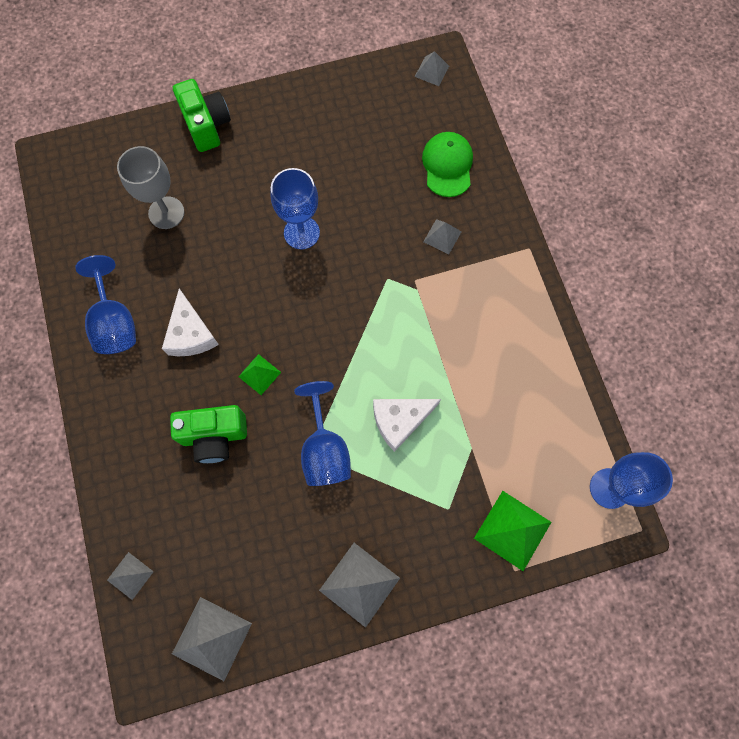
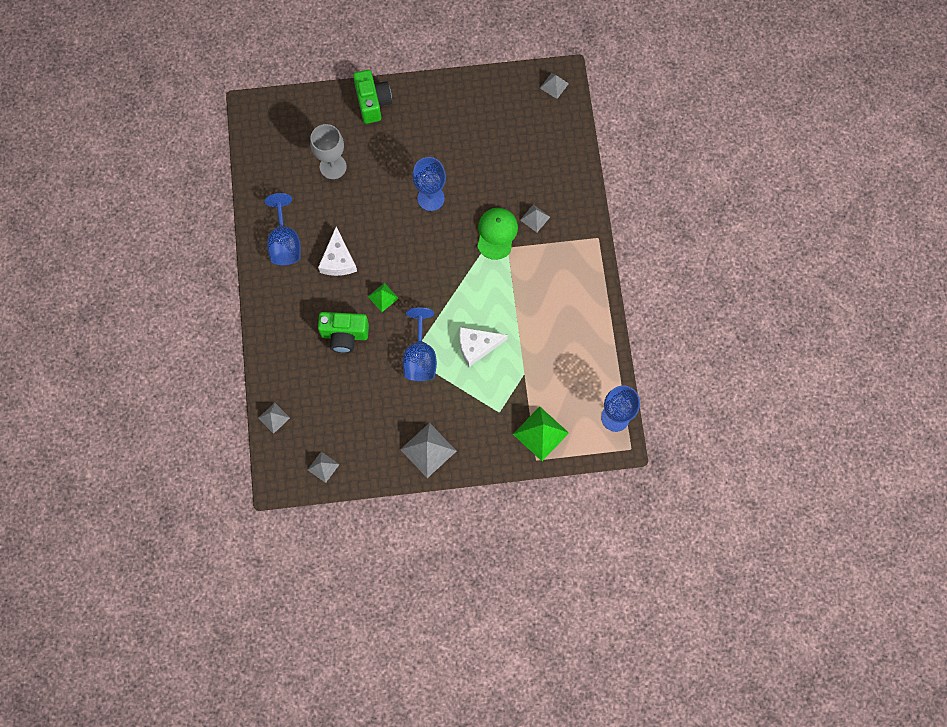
camera: 10 degrees right, 0 degrees up
(212, 638) = (323, 467): grey pyramid -> grey pyramid, size x0.57
(447, 165) = (550, 164): green cap -> green cap (496, 233)

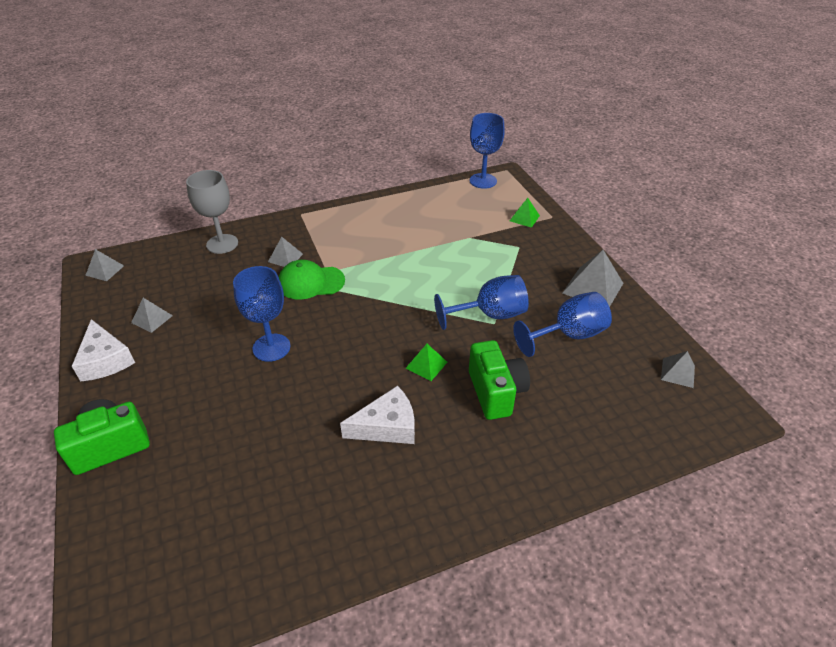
camera: 105 degrees left, 30 degrees down
(274, 417) = (653, 443): grey pyramid -> grey pyramid (152, 319)
(285, 243) = (378, 505): blue goblet -> blue goblet (568, 335)
(333, 166) = (229, 472): grey goblet -> grey goblet (222, 244)
(477, 346) = (455, 273): white cheese -> white cheese (105, 360)
(540, 433) = (524, 218): green pyramid -> green pyramid, size x0.57

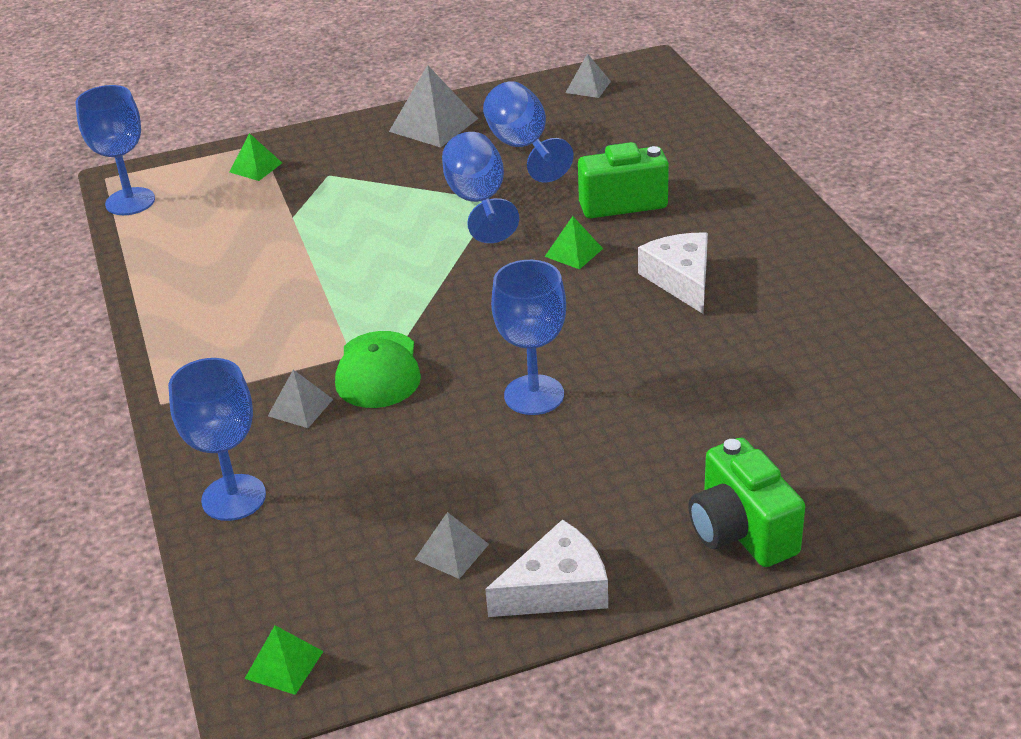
camera: 85 degrees left, 5 degrees down
(105, 270) = (284, 664): grey pyramid -> green pyramid
(222, 244) = (233, 498): grey goblet -> blue goblet

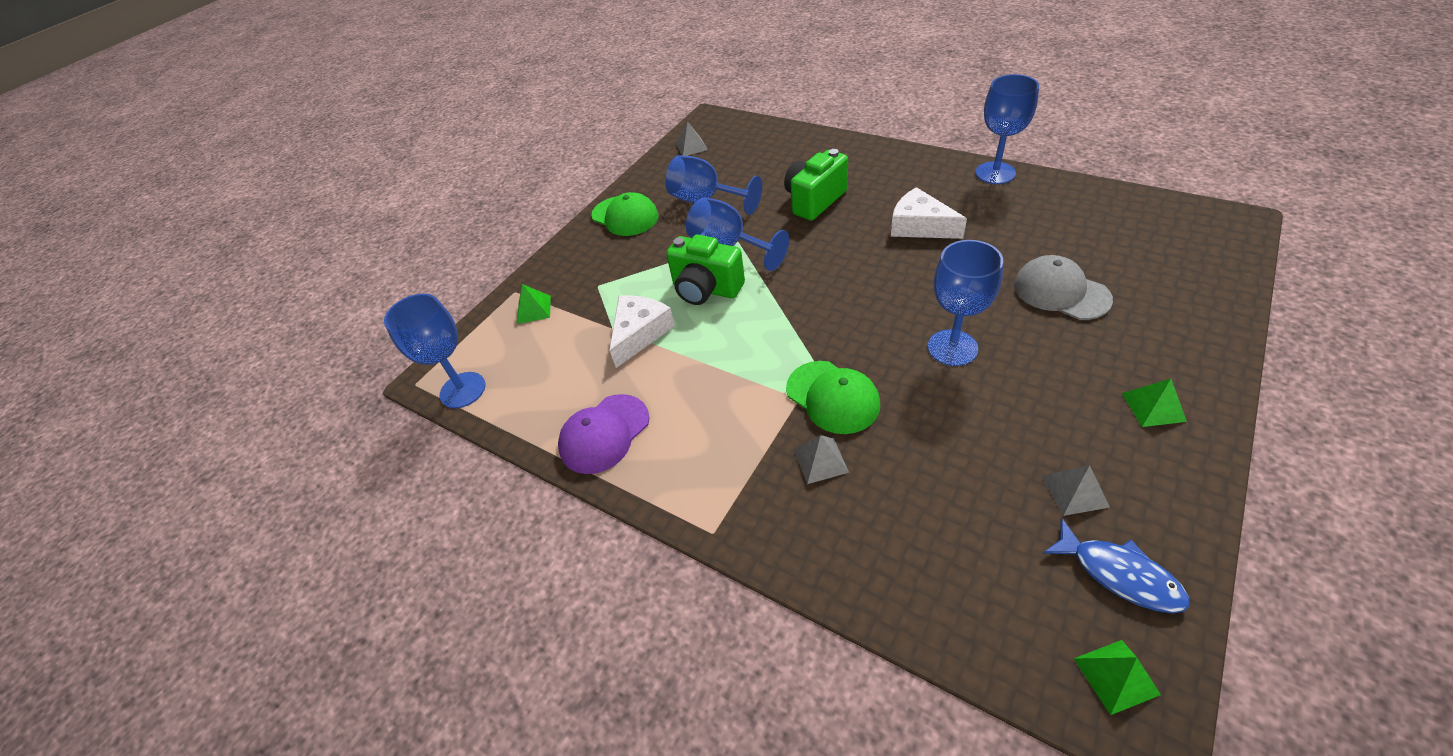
camera: 35 degrees left, 10 degrees up
(181, 292) = (604, 434): none -> purple cap
(233, 498) = (878, 567): blue goblet -> blue goblet (995, 173)
(389, 618) = (1119, 574): none -> blue fish
(433, 125) = (625, 216): grey pyramid -> green cap
(557, 588) = (1169, 466): white cheese -> white cheese (639, 333)
(573, 252) = (834, 245): green pyramid -> green pyramid (1153, 407)
(712, 412) = (1060, 292): none -> grey cap
(741, 531) = (1192, 352): green camera -> green camera (706, 289)

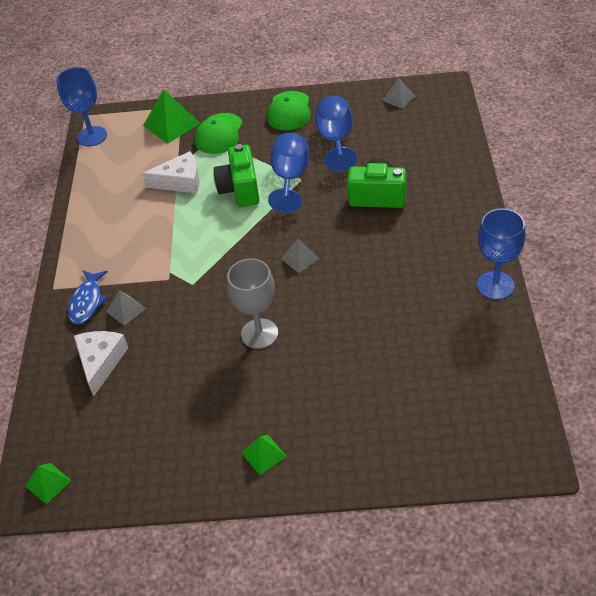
camera: 55 degrees right, 0 degrees up
(534, 309) = (172, 124): green pyramid -> green pyramid, size x1.75
(604, 434) = (94, 210): purple cap -> none
(832, 397) = (179, 293): green cap -> green cap (219, 134)
(919, 226) = (386, 267): white cheese -> white cheese (100, 362)
(952, 348) = (259, 333): blue goblet -> grey goblet
(1060, 292) = (358, 372): grey cap -> none
(1075, 491) = (166, 433): grey pyramid -> grey pyramid (300, 258)
(1119, 574) = (114, 469): blue fish -> blue fish (87, 302)

